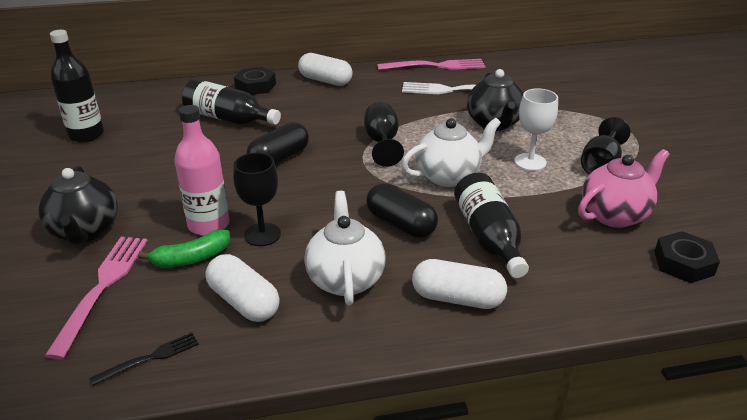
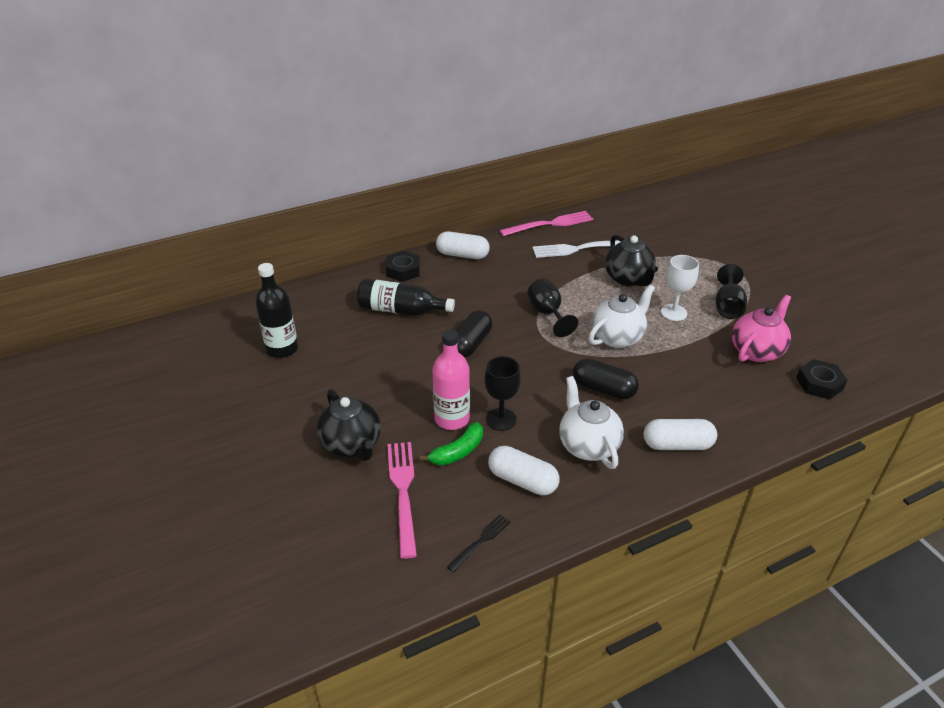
camera: 15 degrees left, 5 degrees up
(488, 237) = (674, 388): black bottle -> none

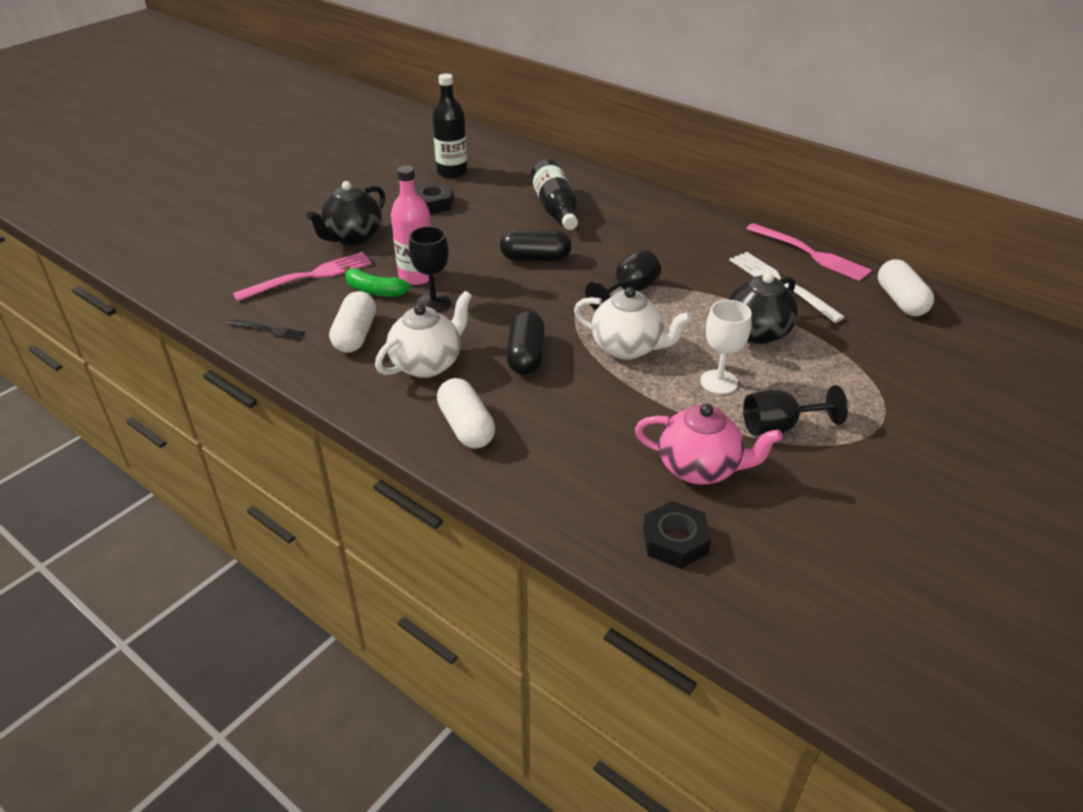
camera: 65 degrees right, 0 degrees up
(403, 270) = (620, 192): black nut -> black nut (433, 203)
(462, 255) = (683, 216): white capsule -> white capsule (900, 301)

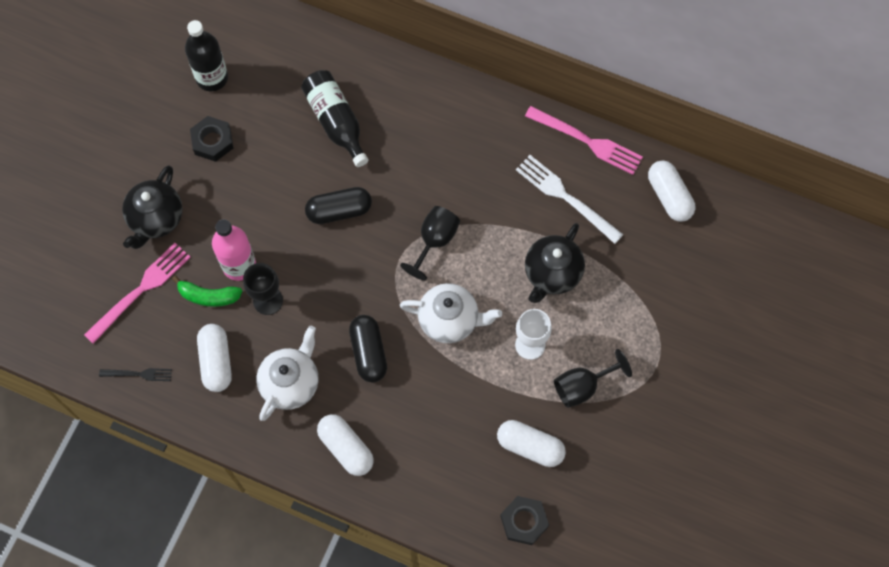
camera: 15 degrees left, 30 degrees up
(700, 468) = (530, 446): pink teapot -> white capsule

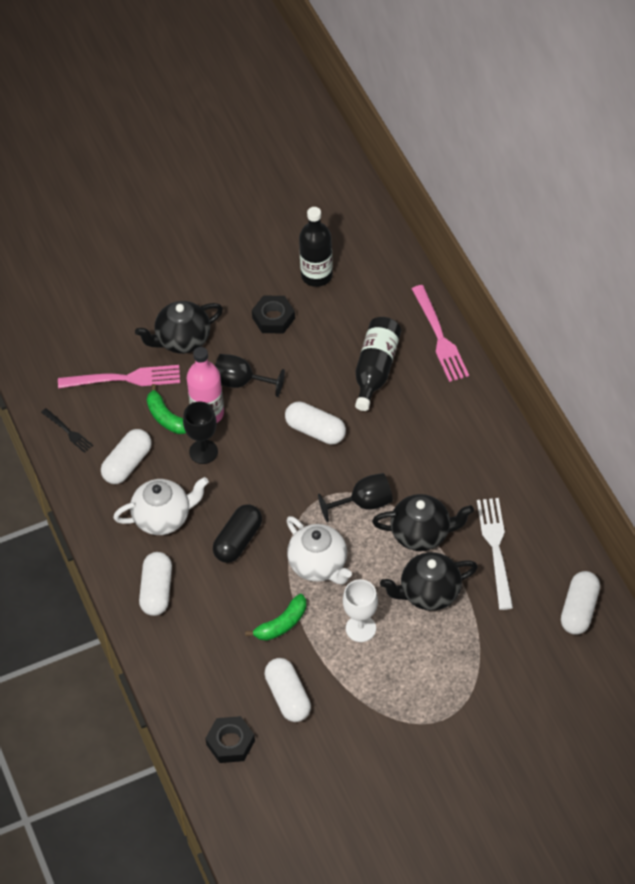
camera: 45 degrees right, 15 degrees down
(339, 211) = (315, 430): black capsule -> white capsule
(468, 392) = (281, 624): none -> green banana
(501, 230) = (422, 534): none -> black teapot
(583, 386) = (370, 688): black goblet -> black goblet (241, 382)
(588, 141) = (555, 523): pink fork -> pink fork (440, 338)

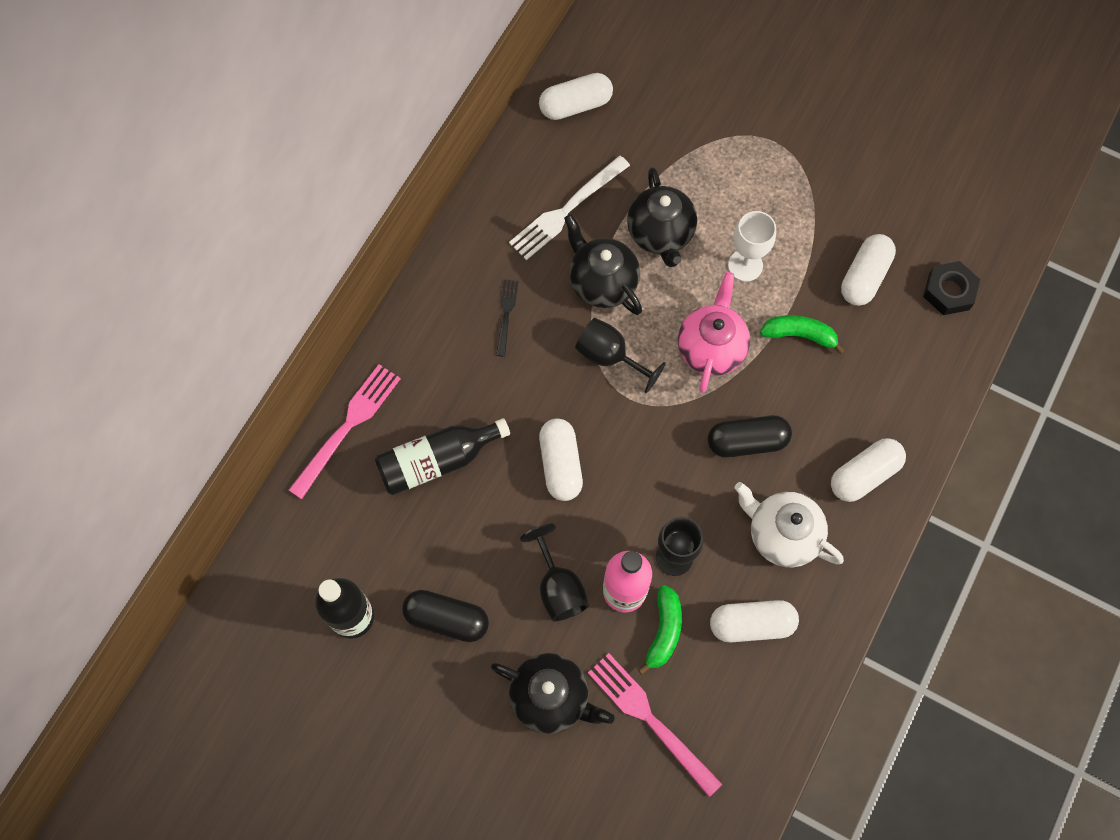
camera: 130 degrees left, 15 degrees up
(68, 432) = (764, 723): black fork -> black fork (506, 314)
(273, 318) = (447, 619): black nut -> black capsule
(319, 565) = (711, 348): white teapot -> pink teapot
(429, 593) = (660, 234): black teapot -> black teapot turned 45 degrees clockwise

